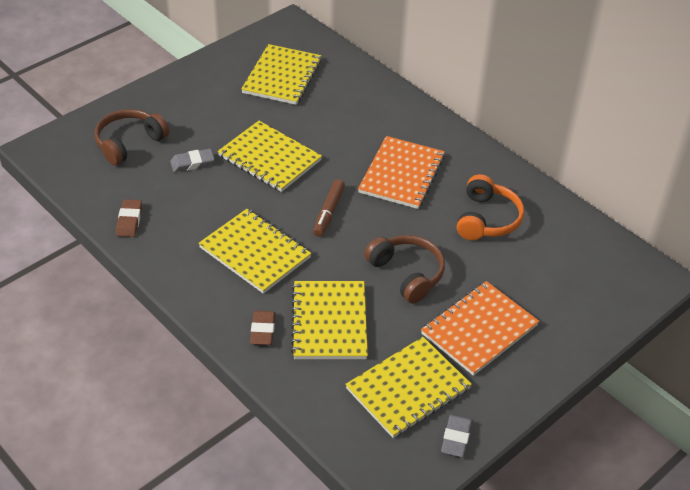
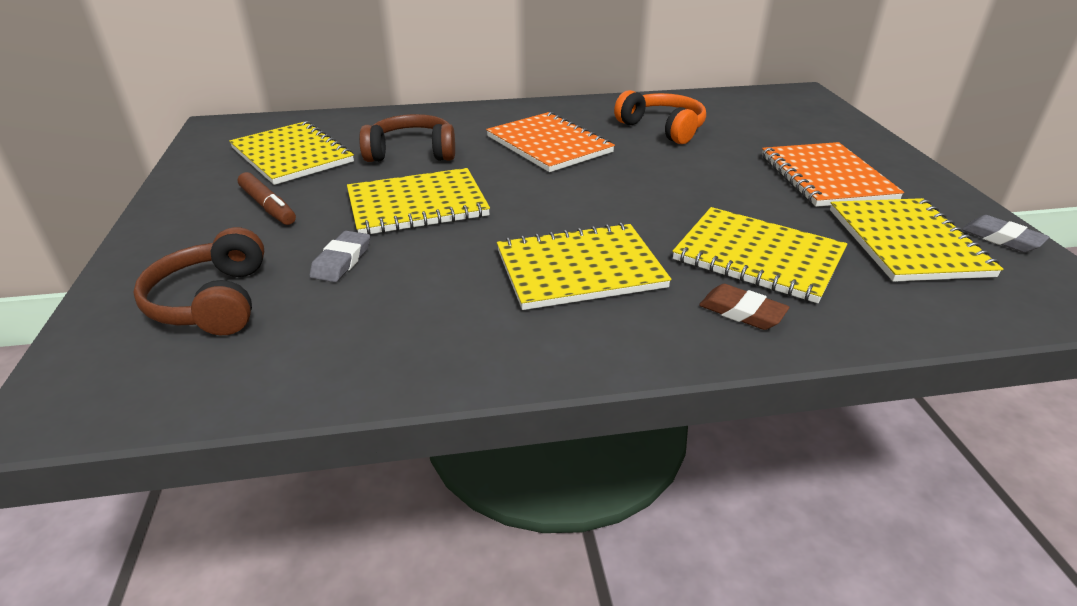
camera: 55 degrees left, 10 degrees down
(129, 221) = (383, 361): brown eraser -> none
(329, 212) = (560, 198): brown marker -> brown marker (268, 206)
(407, 274) = (709, 187): brown headphones -> brown headphones (412, 152)

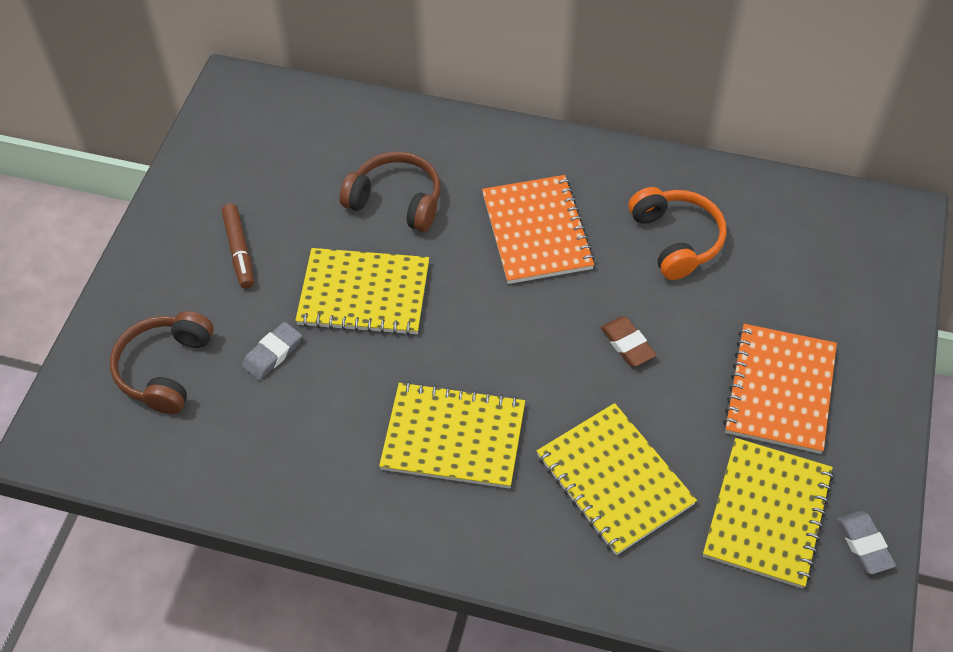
camera: 25 degrees right, 20 degrees up
(292, 155) = (285, 168): yellow notebook -> none
(742, 312) = (549, 538): brown eraser -> brown eraser (627, 344)

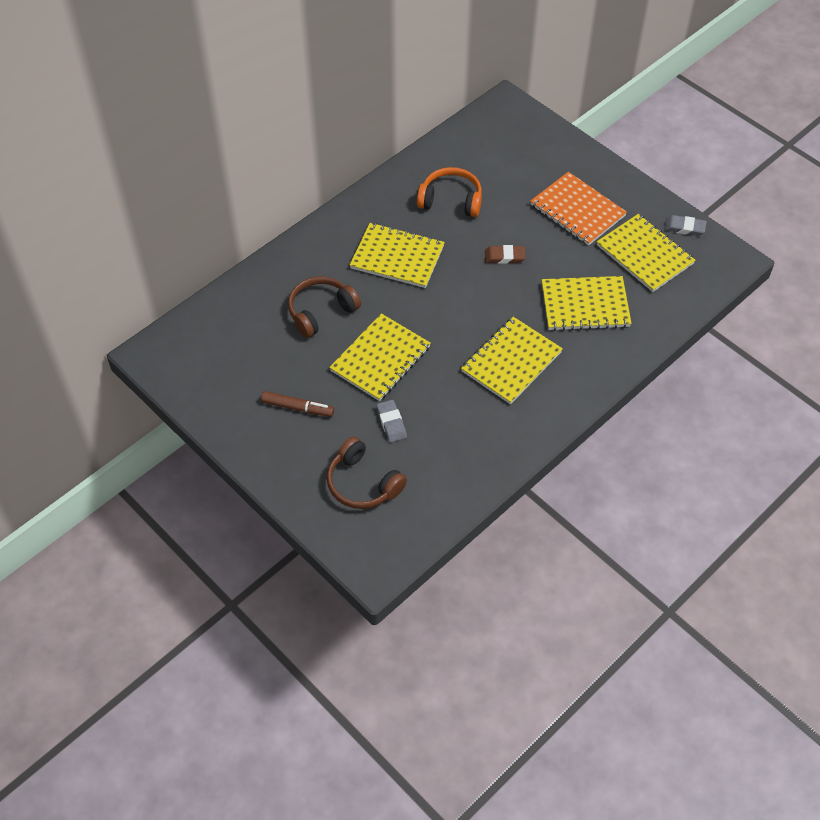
camera: 60 degrees left, 0 degrees up
(537, 231) = (397, 257): orange notebook -> yellow notebook

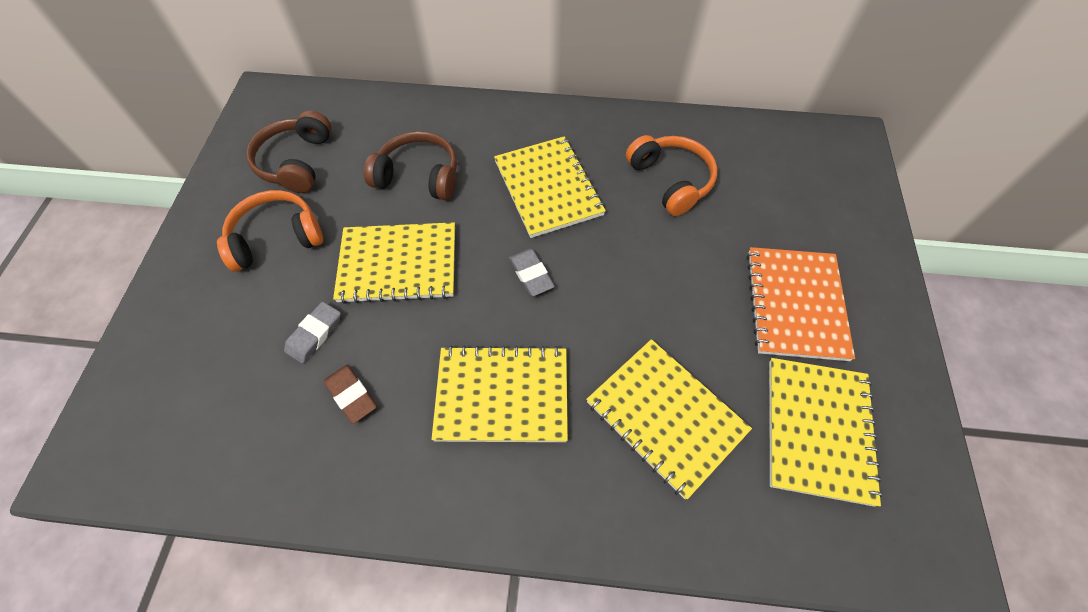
camera: 50 degrees right, 5 degrees up
(297, 407) = (276, 238): brown marker -> orange headphones
(363, 483) = (206, 365): brown headphones -> brown headphones (296, 162)
(504, 256) = (649, 279): brown eraser -> brown eraser (351, 395)
(684, 227) = (916, 448): grey eraser -> grey eraser (531, 274)

